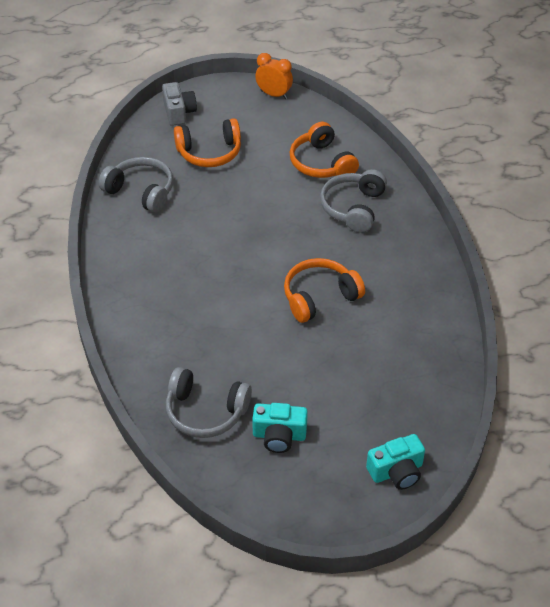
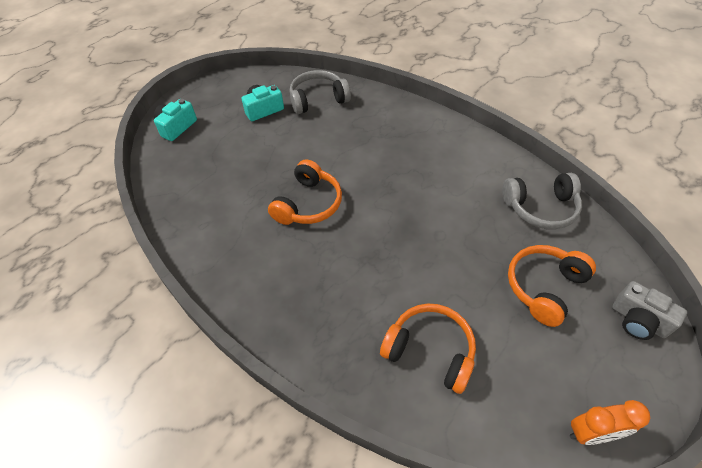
camera: 145 degrees right, 5 degrees up
(353, 208) = (349, 310): grey headphones -> none

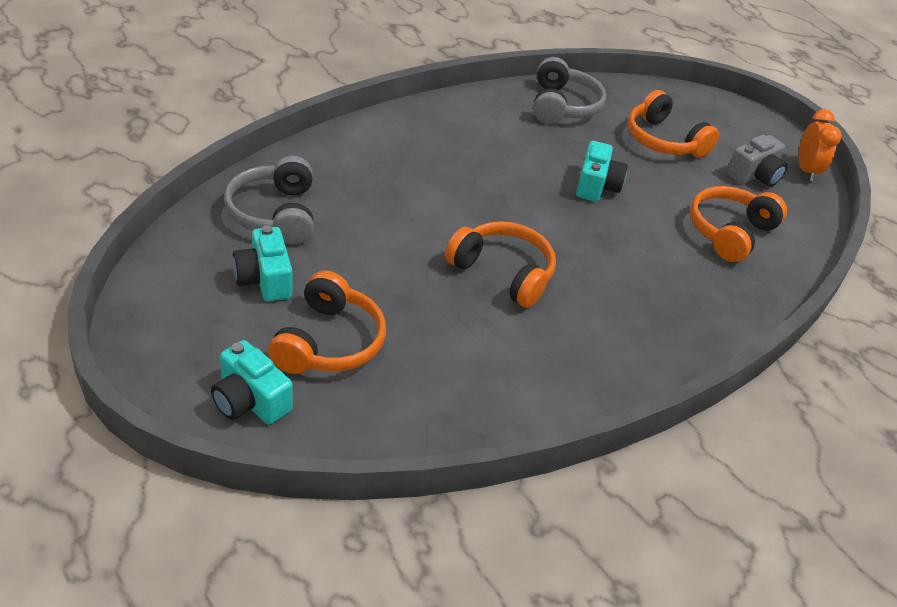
camera: 85 degrees left, 10 degrees down
(223, 143) = (329, 342): none -> orange headphones
(439, 244) = (596, 186): none -> turquoise camera
(638, 320) = (704, 107): grey camera -> grey camera (754, 175)

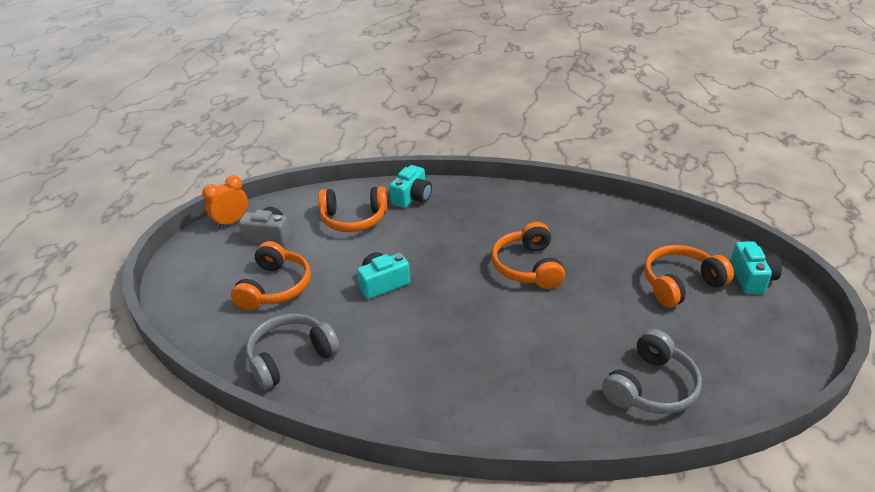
camera: 125 degrees left, 5 degrees down
(264, 279) = (696, 340): turquoise camera -> turquoise camera (412, 197)

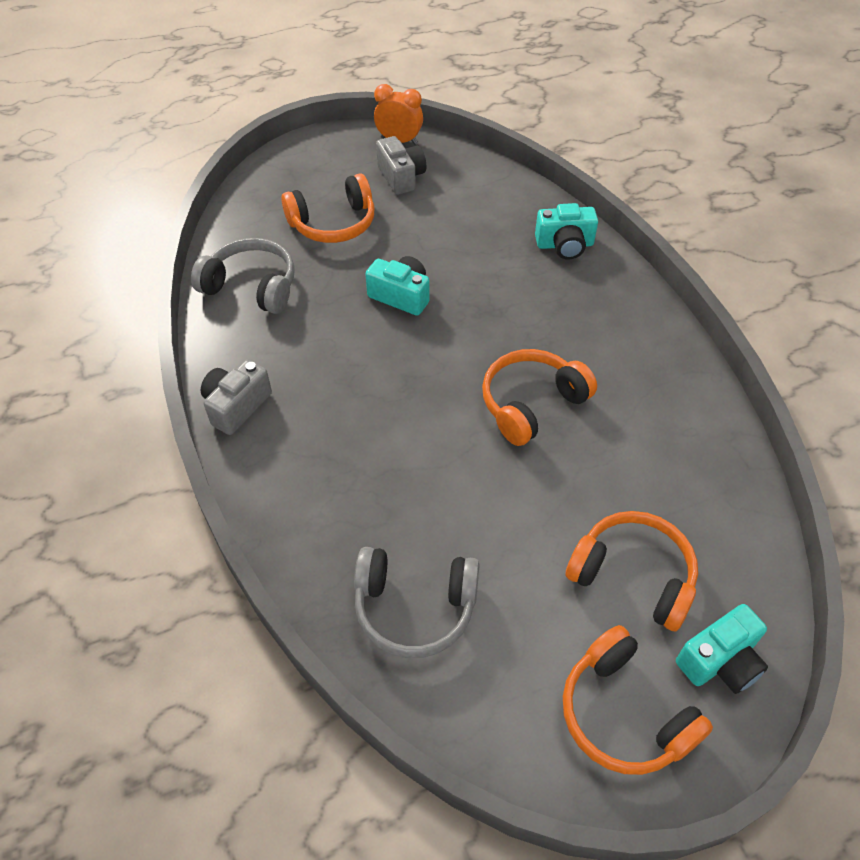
camera: 55 degrees right, 15 degrees up
(353, 219) = (483, 220): orange headphones -> orange headphones (624, 713)
(406, 414) = (236, 406): none -> grey camera

